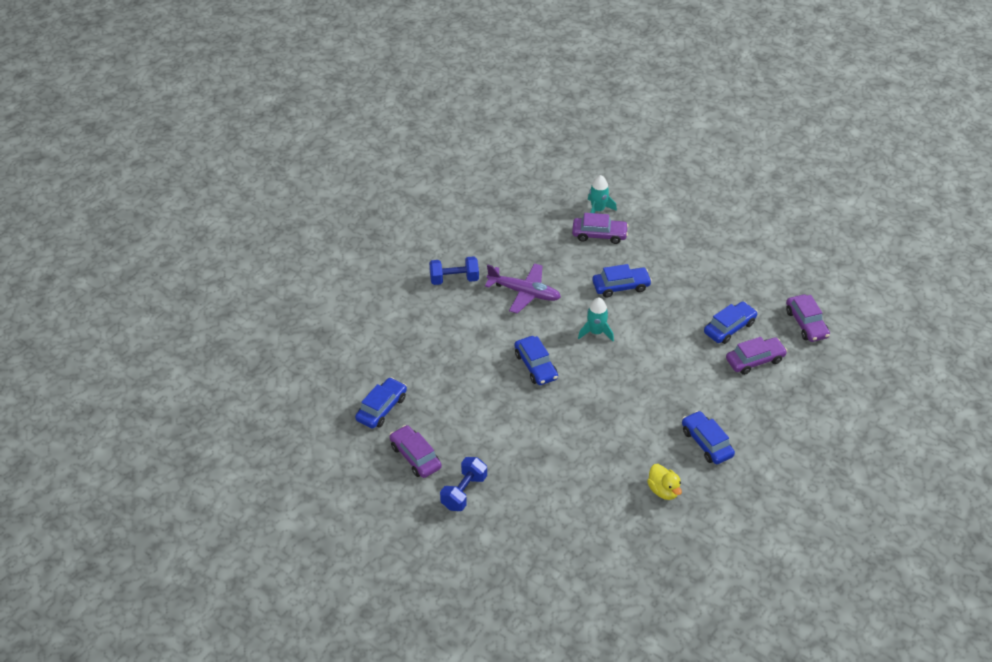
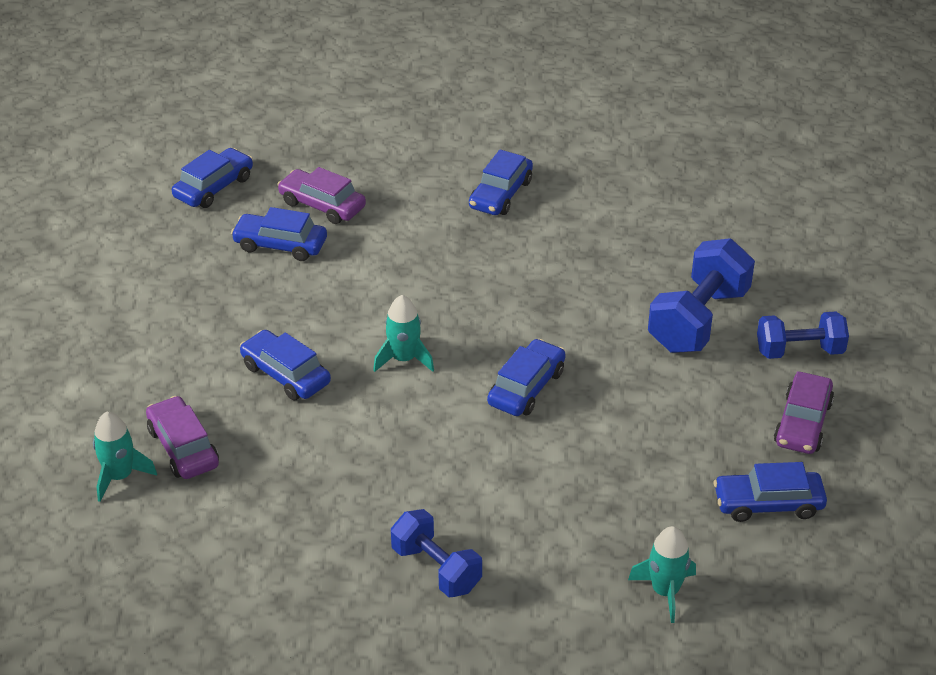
camera: 125 degrees left, 5 degrees down
(371, 342) = (665, 591): none -> turquoise rocket
(524, 293) = (391, 470): purple plane -> none
(524, 465) = (698, 320): none -> blue dumbbell
(663, 491) = (607, 199): yellow duck -> none
(806, 324) = (214, 187): purple car -> blue car

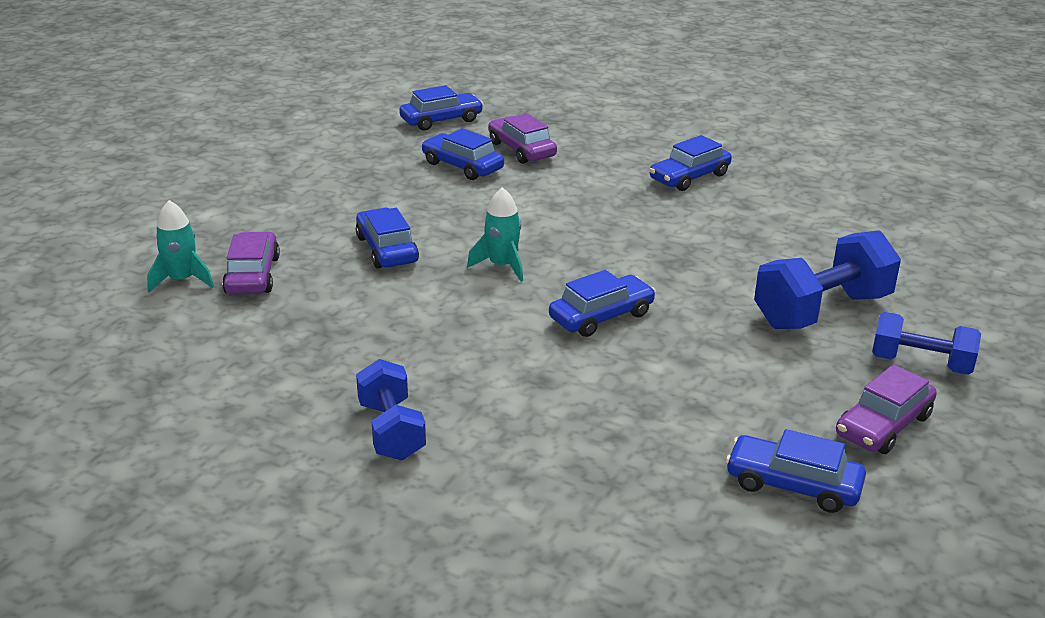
camera: 25 degrees right, 10 degrees down
(665, 591) = (614, 527): turquoise rocket -> none

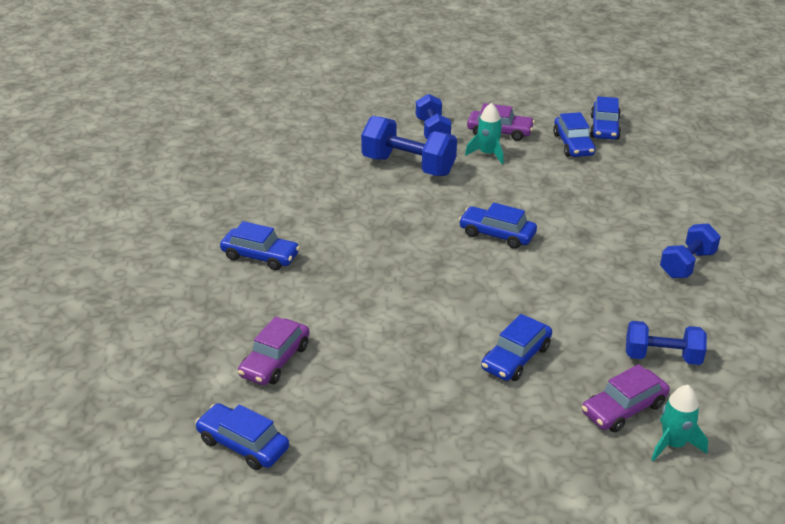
camera: 120 degrees left, 5 degrees up
(278, 328) = (662, 357): none -> blue dumbbell
(462, 166) = (338, 382): blue car -> blue car (604, 128)
(501, 266) = (480, 294): turquoise rocket -> turquoise rocket (487, 154)

